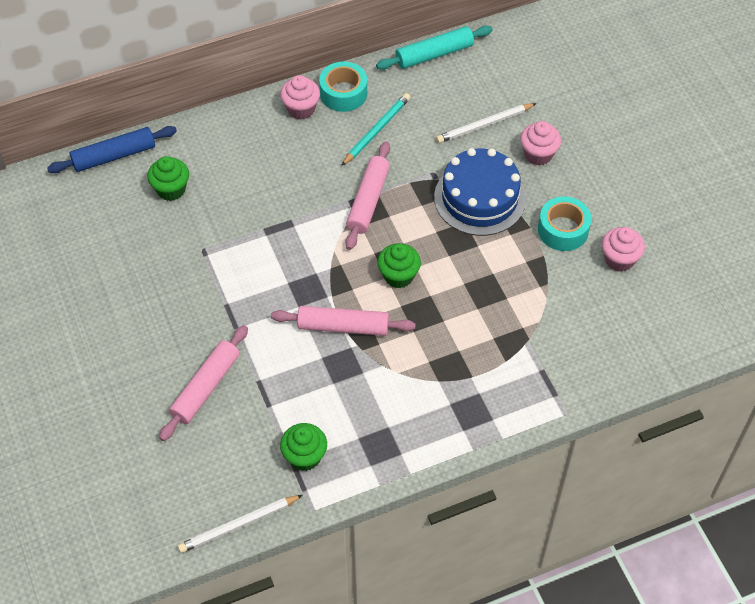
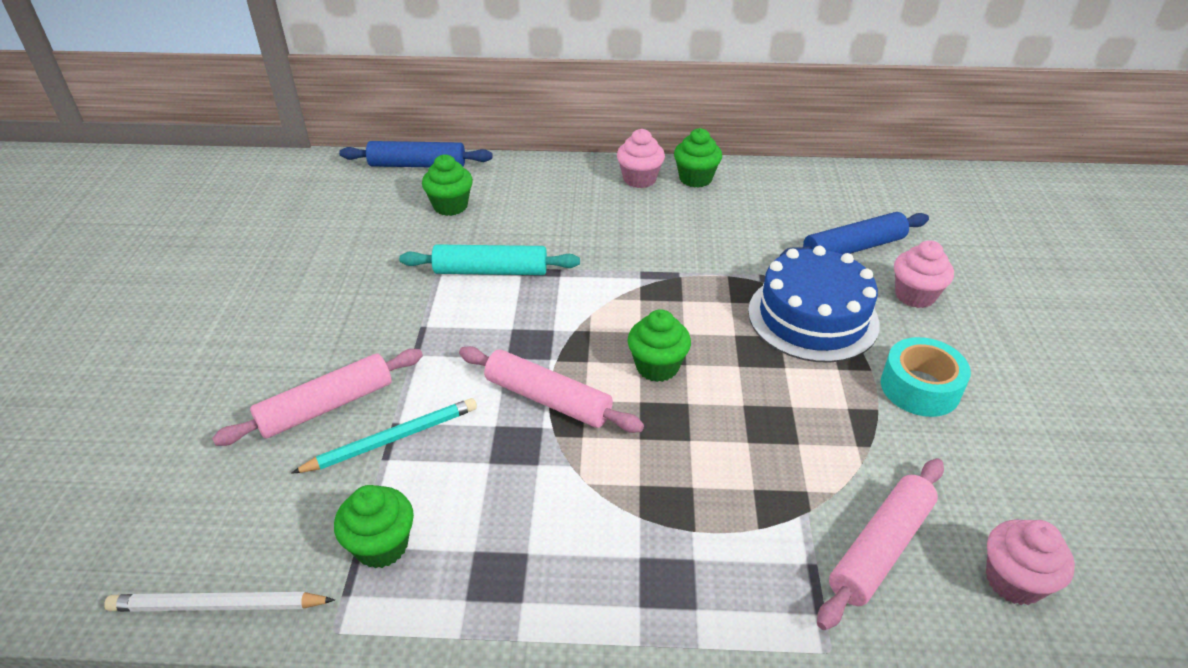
camera: 25 degrees right, 15 degrees down
(343, 93) = (695, 178): turquoise tape -> green cupcake
(368, 201) = (664, 278): pink rolling pin -> pink rolling pin (879, 548)
(376, 130) = (714, 218): turquoise pencil -> turquoise pencil (392, 439)
(434, 54) = (820, 173): turquoise rolling pin -> turquoise rolling pin (491, 271)
(484, 125) = (853, 248): white pencil -> blue rolling pin
(619, 259) = (999, 452): pink cupcake -> pink cupcake (1013, 581)

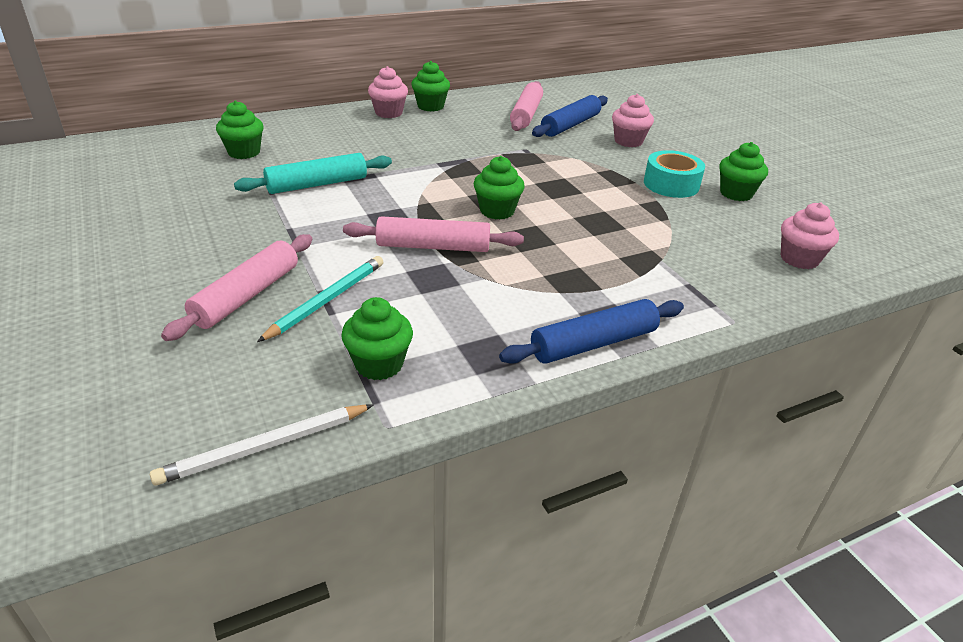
camera: 30 degrees left, 5 degrees down
(417, 165) = (188, 132): blue rolling pin -> blue rolling pin (594, 343)
(812, 317) = (576, 164): blue cake -> none
(879, 548) = (718, 265): pink rolling pin -> pink rolling pin (526, 114)
(1007, 431) = (736, 193): none -> green cupcake

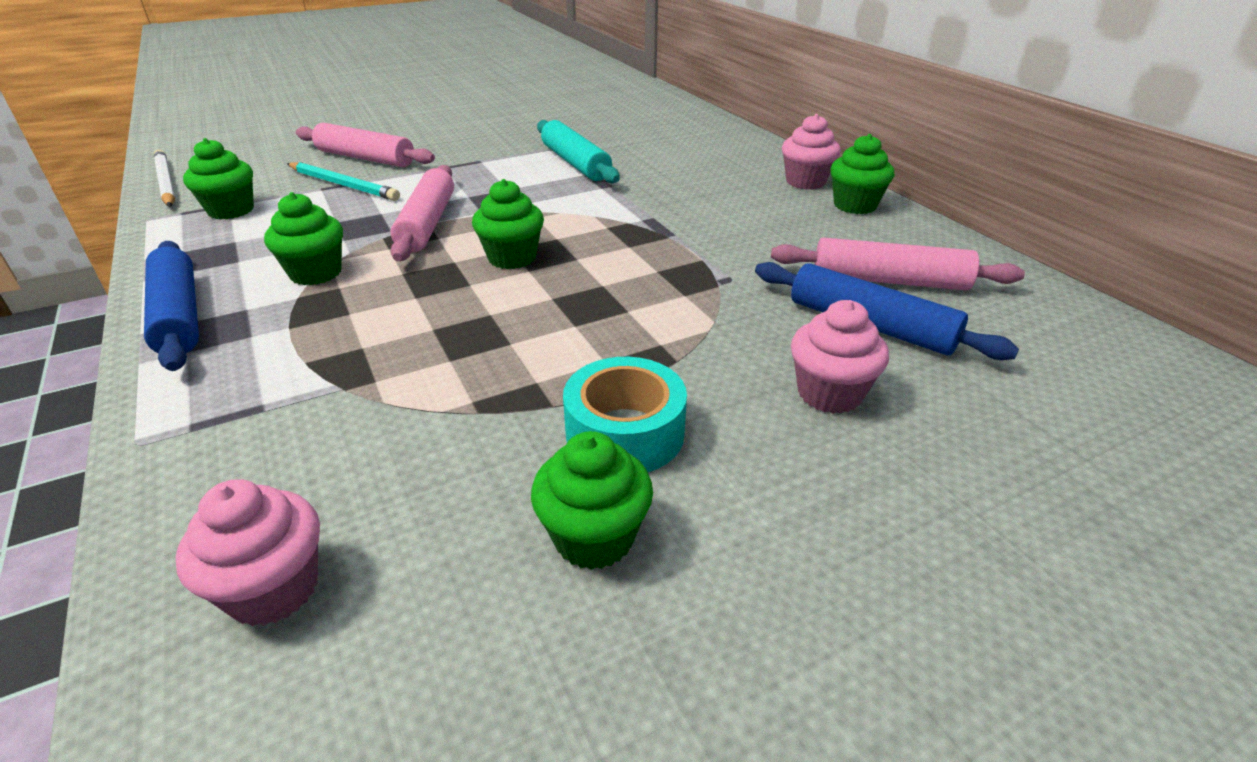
camera: 90 degrees right, 0 degrees up
(244, 152) = (644, 129): green cupcake -> green cupcake (316, 273)

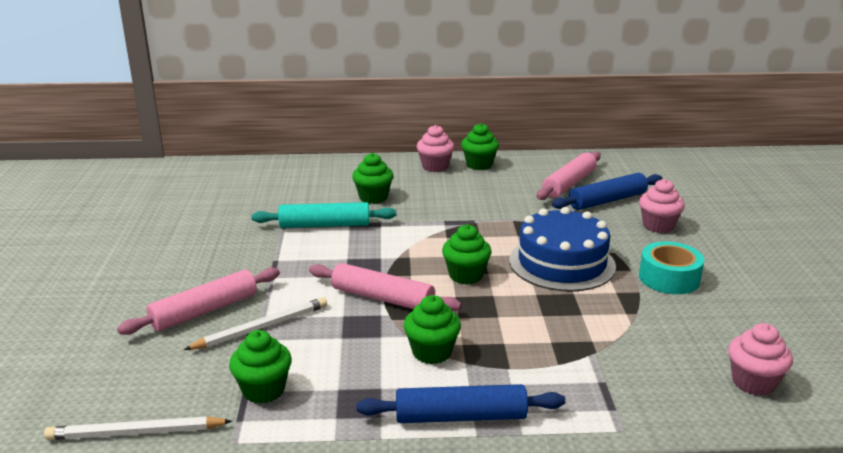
camera: 65 degrees left, 10 degrees down
(343, 185) = (261, 327): turquoise pencil -> white pencil
(594, 537) = (737, 300): green cupcake -> green cupcake (373, 197)
(599, 319) = (562, 263): none -> blue cake

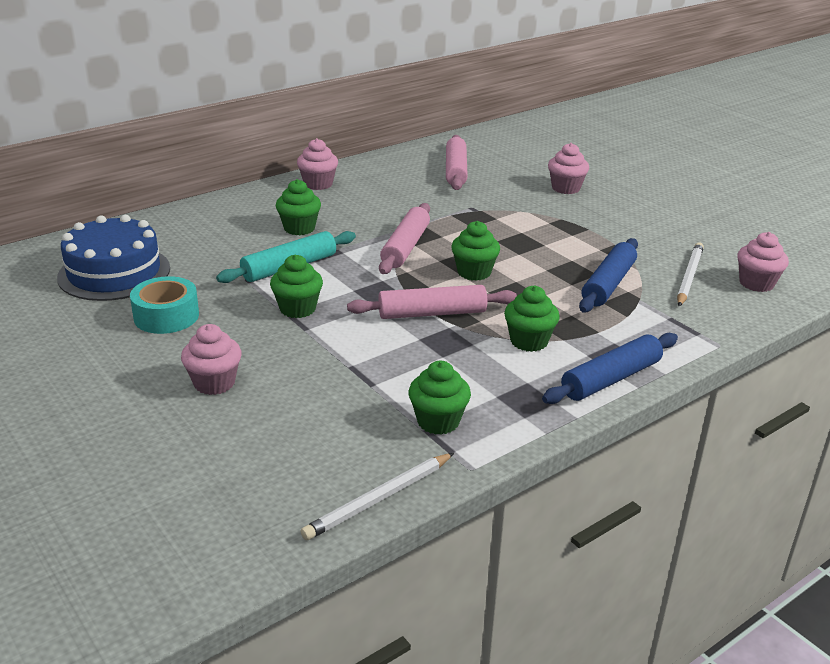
camera: 35 degrees left, 5 degrees up
(157, 295) = (214, 383): none -> pink cupcake
(205, 311) = (287, 380): pink rolling pin -> pink rolling pin (406, 247)
(261, 327) = (361, 374): white pencil -> white pencil (688, 277)
(479, 165) = (356, 172): green cupcake -> green cupcake (297, 309)
(562, 263) = (534, 239): blue cake -> blue cake (114, 273)
(607, 201) = (504, 177): blue rolling pin -> blue rolling pin (608, 284)
(669, 278) = (622, 227): turquoise tape -> turquoise tape (166, 316)

